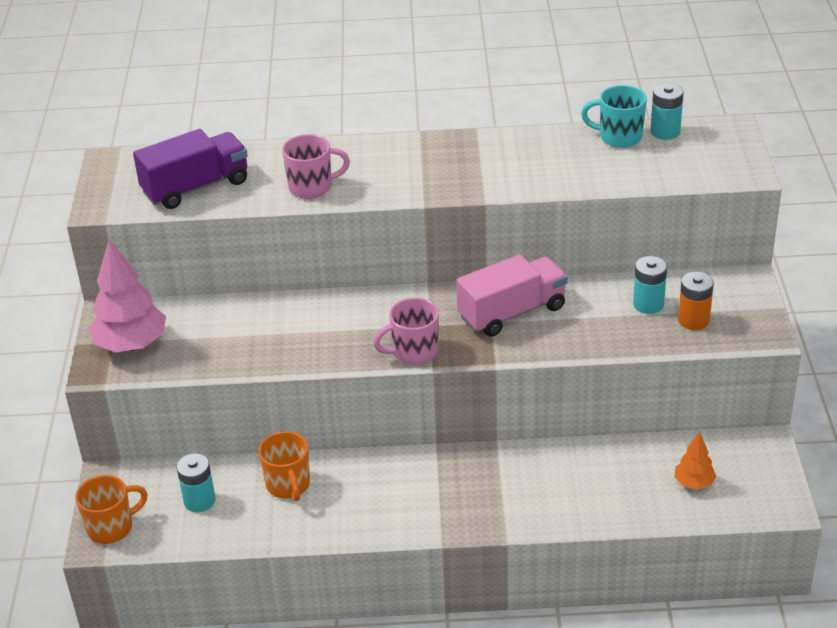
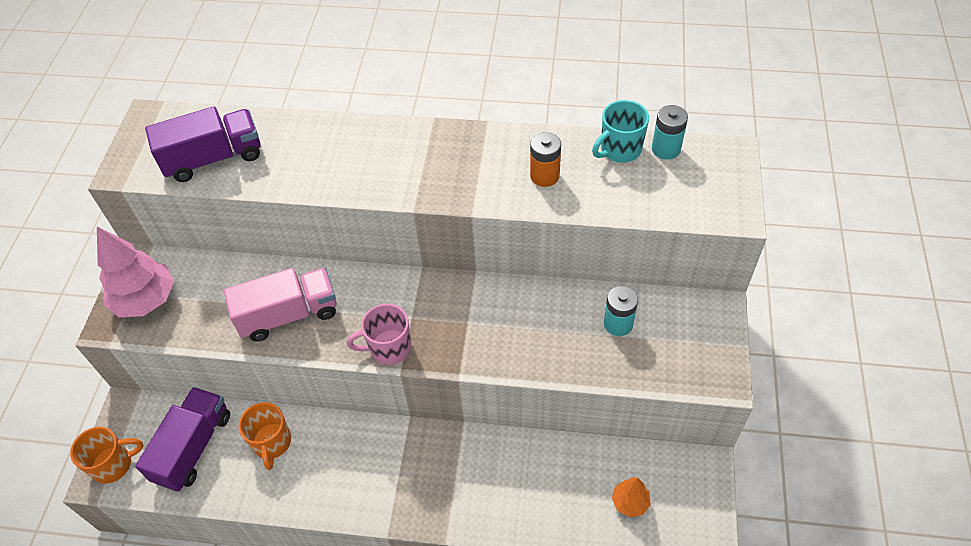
camera: 10 degrees right, 15 degrees up
(199, 501) = (193, 447): turquoise battery -> purple truck
(312, 187) = (317, 173): pink mug -> none
(512, 312) = (489, 314): pink truck -> pink truck (289, 315)
(619, 137) = (619, 150): turquoise mug -> turquoise mug turned 60 degrees counterclockwise
(693, 320) = (657, 350): orange battery -> orange battery (544, 176)

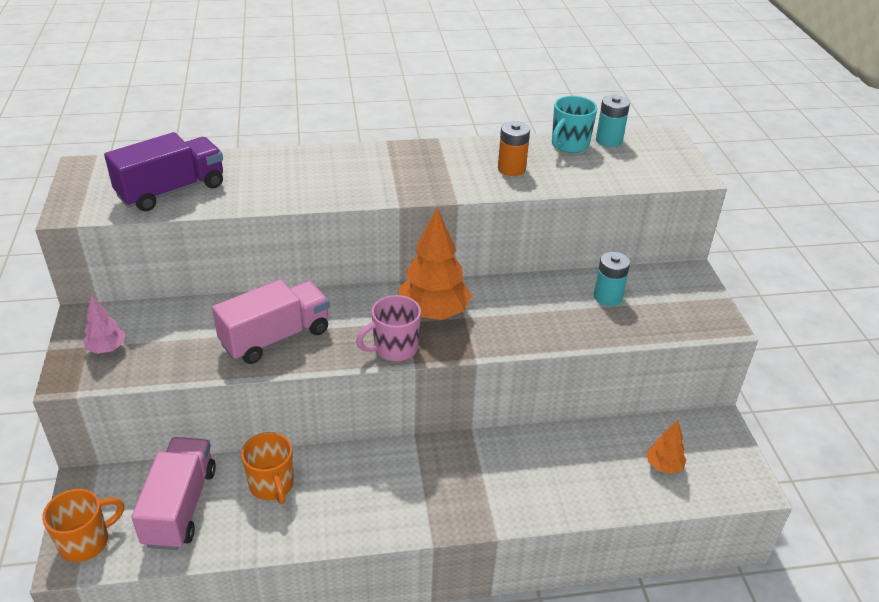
camera: 20 degrees left, 15 degrees down
(146, 300) = (107, 348): pink tree -> pink tree, size x0.52
(193, 447) = (180, 506): purple truck -> pink truck
(439, 312) = (433, 313): none -> orange tree

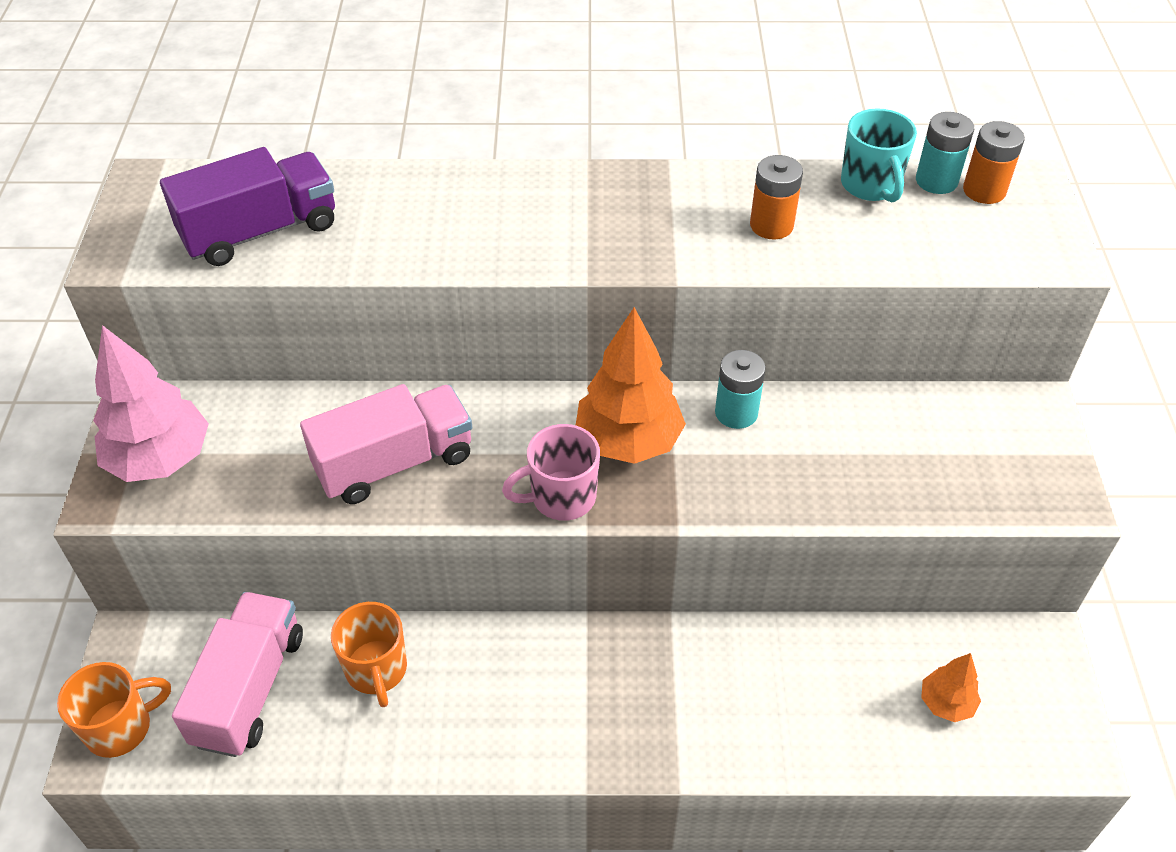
camera: 10 degrees right, 10 degrees up
(107, 348) = (161, 459): pink tree -> pink tree, size x1.92
(569, 145) = (871, 186): turquoise mug -> turquoise mug turned 60 degrees counterclockwise
(608, 297) = (897, 437): turquoise battery -> turquoise battery (736, 413)
(639, 144) = (984, 190): none -> orange battery

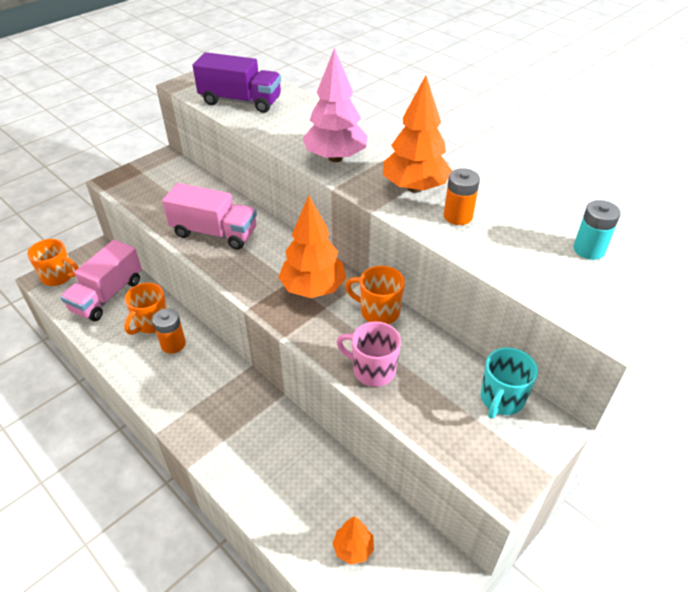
camera: 45 degrees right, 5 degrees down
(161, 459) = (146, 179): pink tree -> pink tree (335, 158)
(250, 688) = (107, 295): pink truck -> pink truck turned 150 degrees clockwise
(561, 497) = (254, 290): pink mug -> pink mug (372, 370)
(677, 219) = (414, 188): none -> orange tree
(736, 413) = (378, 311): turquoise battery -> orange mug
(871, 186) = (543, 230): turquoise mug -> turquoise mug (501, 399)
(984, 190) = (613, 270): orange battery -> orange battery (173, 344)

